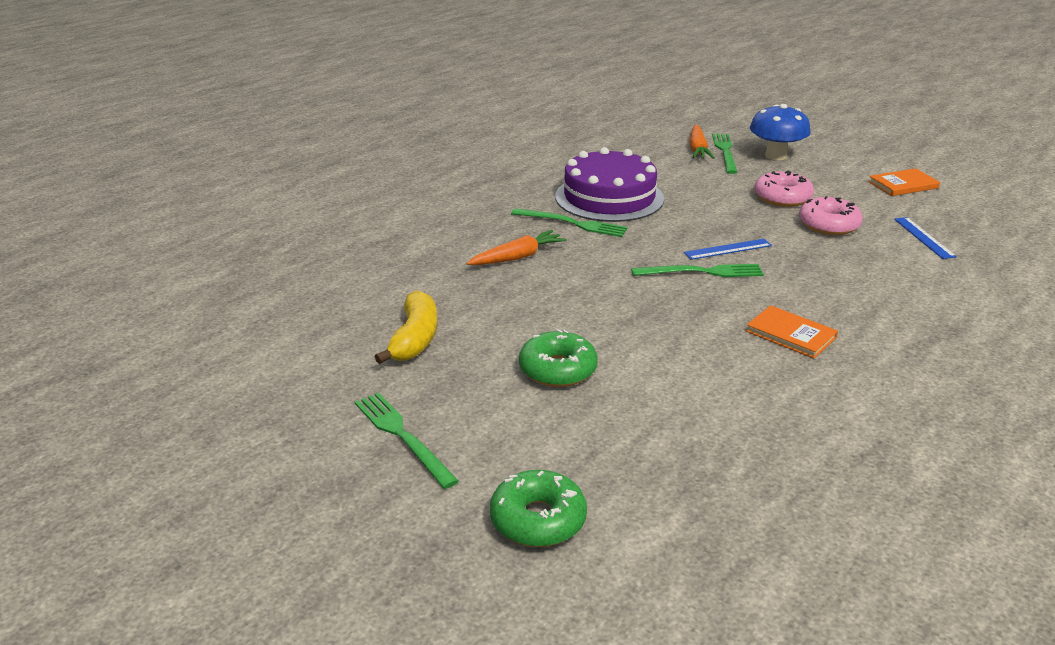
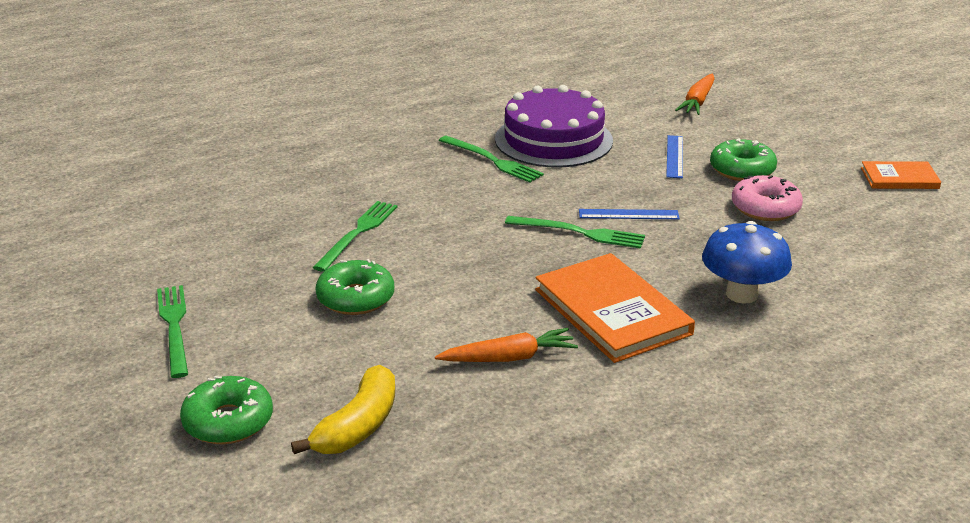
camera: 20 degrees right, 0 degrees up
(415, 339) = (253, 244): yellow banana -> yellow banana (358, 426)
(517, 257) = (409, 185): orange carrot -> orange carrot (508, 358)
(725, 152) = (726, 109): green fork -> green fork (358, 233)
(776, 156) = (780, 122): blue mushroom -> blue mushroom (742, 294)
(782, 198) = (742, 170): pink donut -> green donut
(791, 334) = (612, 311): orange book -> orange book, size x1.79
(923, 237) = (862, 240): blue ruler -> blue ruler (674, 156)

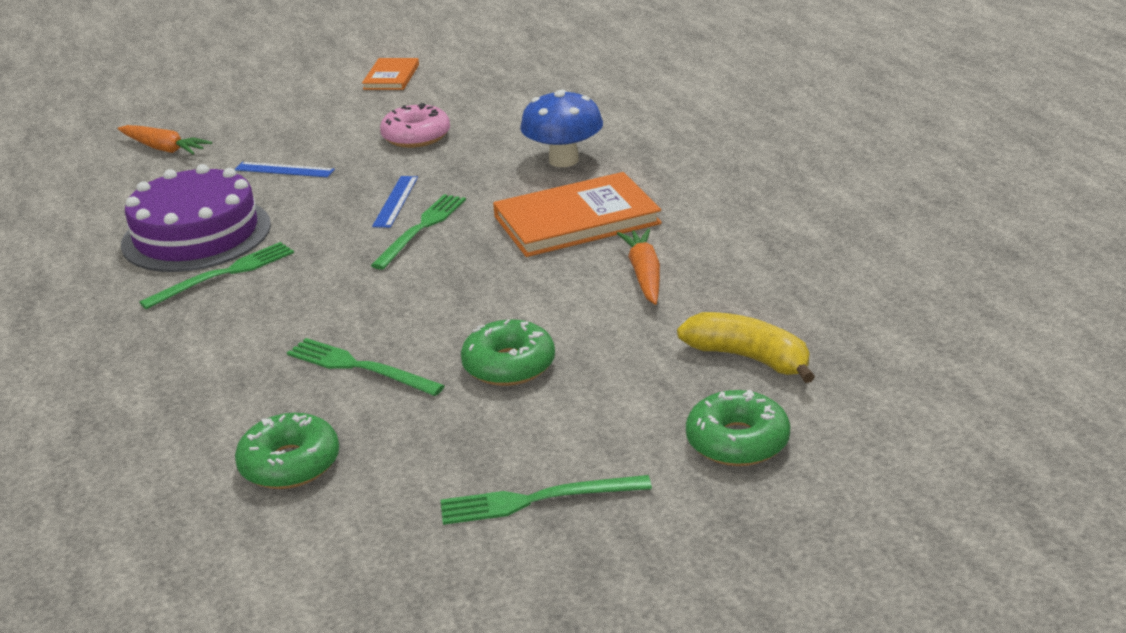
camera: 80 degrees left, 0 degrees up
(742, 170) = (334, 140): green donut -> green donut (290, 464)

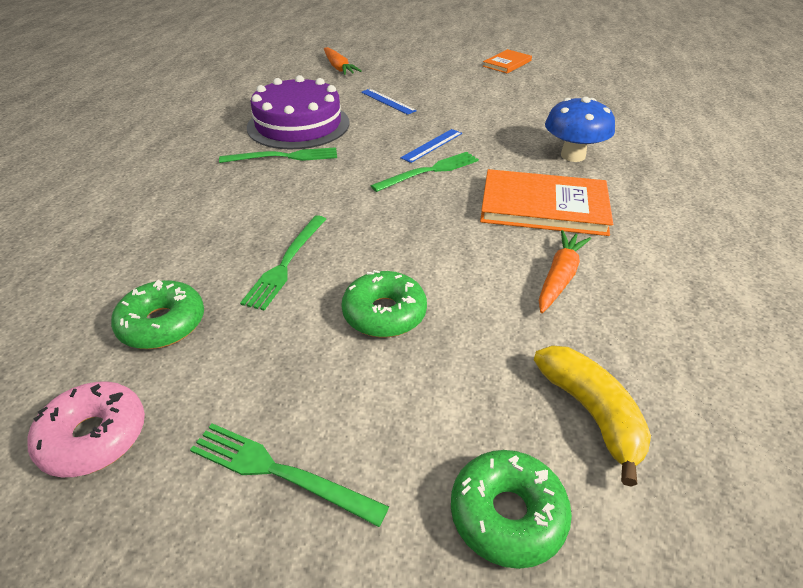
camera: 30 degrees right, 10 degrees up
(359, 367) = (286, 263): green fork -> green fork turned 135 degrees counterclockwise
(416, 136) = (486, 106): pink donut -> pink donut (94, 437)

